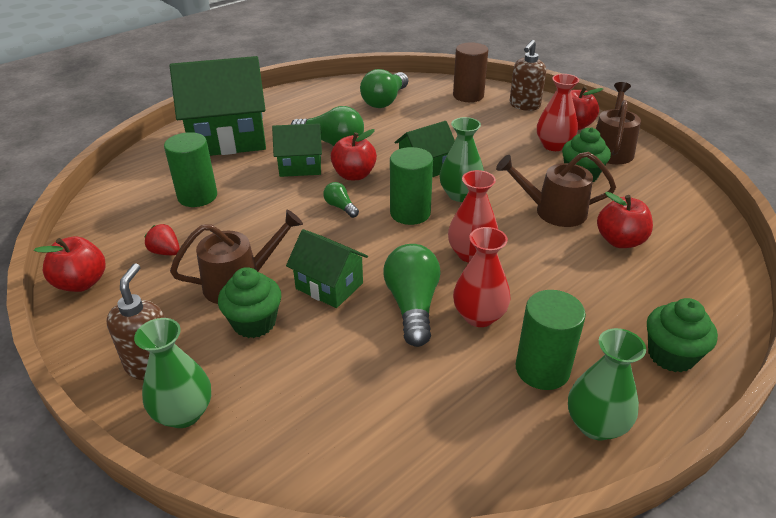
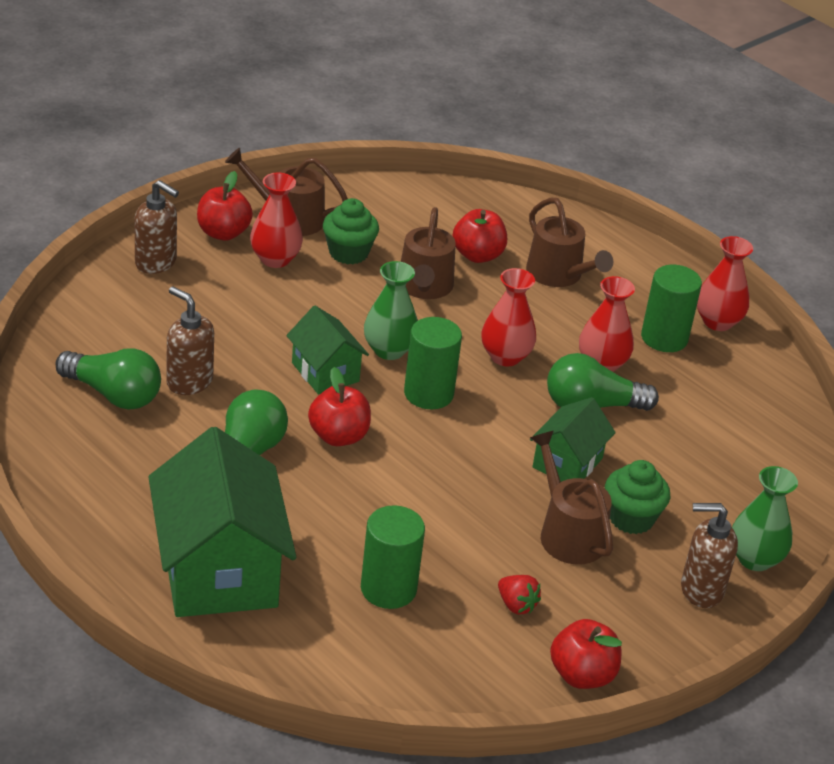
camera: 95 degrees left, 0 degrees up
(166, 252) = (516, 605): red strawberry -> red strawberry turned 75 degrees counterclockwise
(300, 166) = (312, 487): green house -> none
(340, 207) = (415, 451): green light bulb -> none
(402, 122) = (189, 382): none -> brown soap dispenser
(468, 96) = (112, 309): brown cylinder -> none
(595, 425) = (717, 322): green vase -> red vase
(618, 292) = (558, 275): none -> brown watering can
(671, 355) = (636, 266): green cupcake -> none

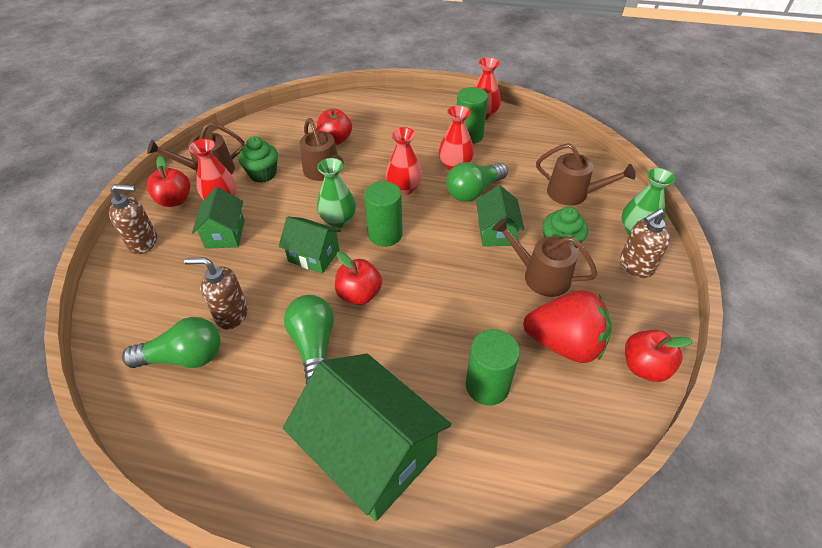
camera: 30 degrees left, 10 degrees up
(248, 298) = (225, 234): none -> green house
(516, 605) = (564, 343): red strawberry -> red strawberry, size x2.34
(558, 275) = (386, 129): brown watering can -> brown watering can (573, 193)

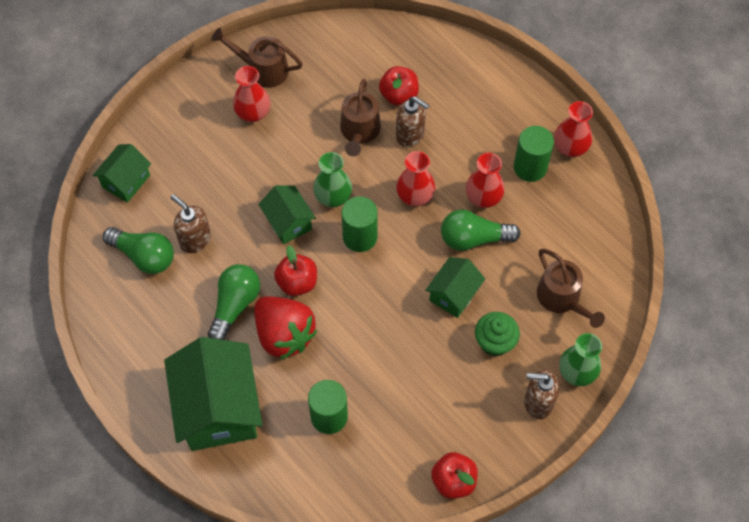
camera: 35 degrees right, 15 degrees up
(144, 242) = (169, 125): brown soap dispenser -> brown soap dispenser (410, 135)
(175, 200) = (216, 90): red apple -> none
(225, 234) = (234, 155): green house -> green house (126, 181)
(263, 174) = (305, 101): green cupcake -> none
(540, 276) = (451, 359): brown watering can -> none
(564, 343) = (413, 424): red strawberry -> red strawberry (284, 335)

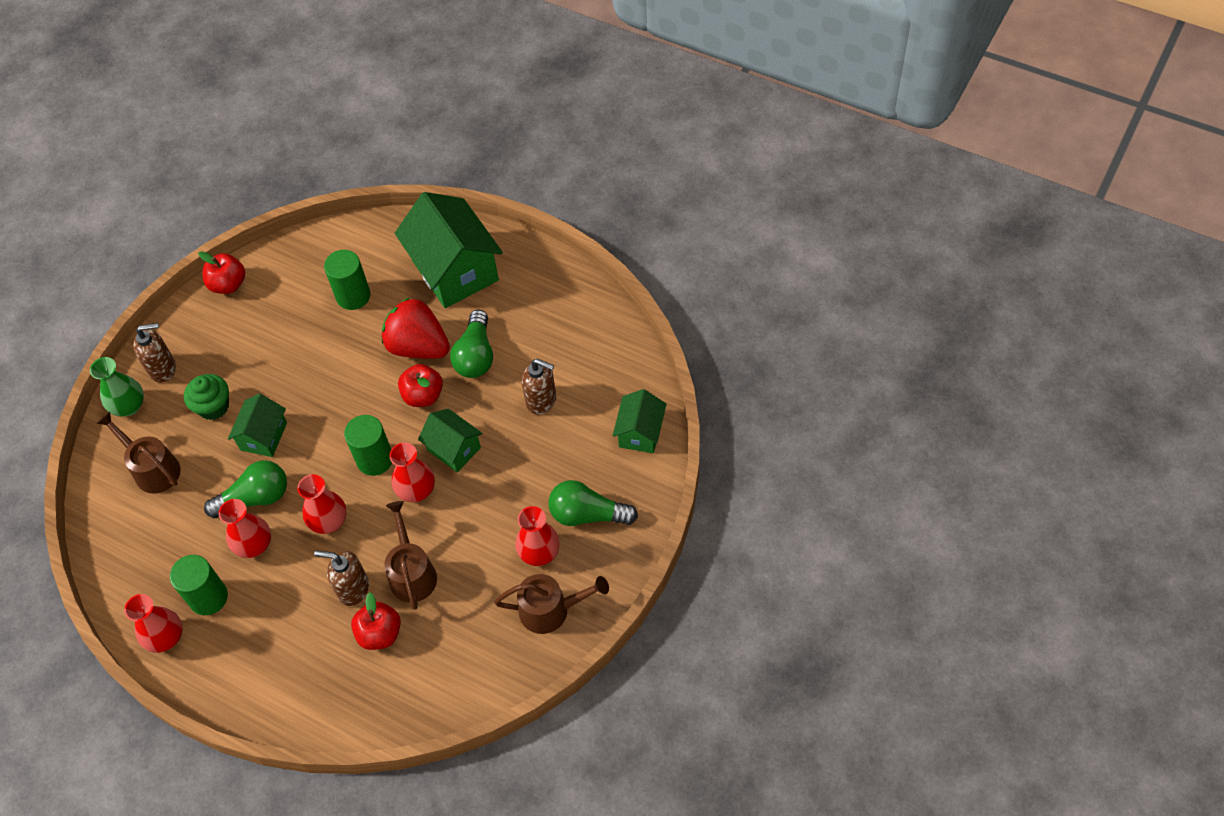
camera: 165 degrees right, 5 degrees down
(144, 256) = (584, 369): green light bulb -> green light bulb (588, 514)
(333, 197) = (416, 490): green vase -> red vase

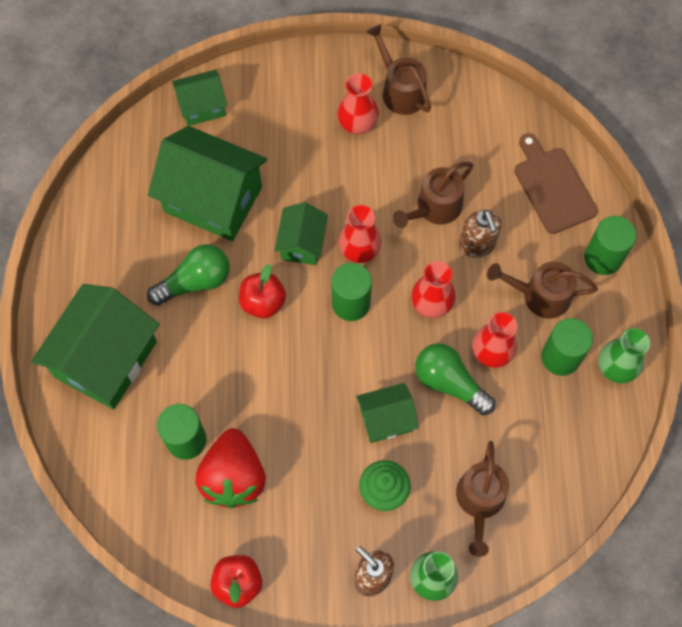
camera: 125 degrees left, 10 degrees up
(166, 637) = (616, 367): red vase -> green vase
(263, 691) = (602, 258): none -> green cylinder
(271, 614) = (540, 295): none -> brown watering can
(359, 690) = (553, 187): none -> brown cutting board
(380, 633) = (499, 200): red apple -> none
(418, 346) = (212, 339): red strawberry -> red strawberry (233, 477)
(541, 400) = (213, 199): brown soap dispenser -> green house
(588, 514) = (302, 107): green light bulb -> none

